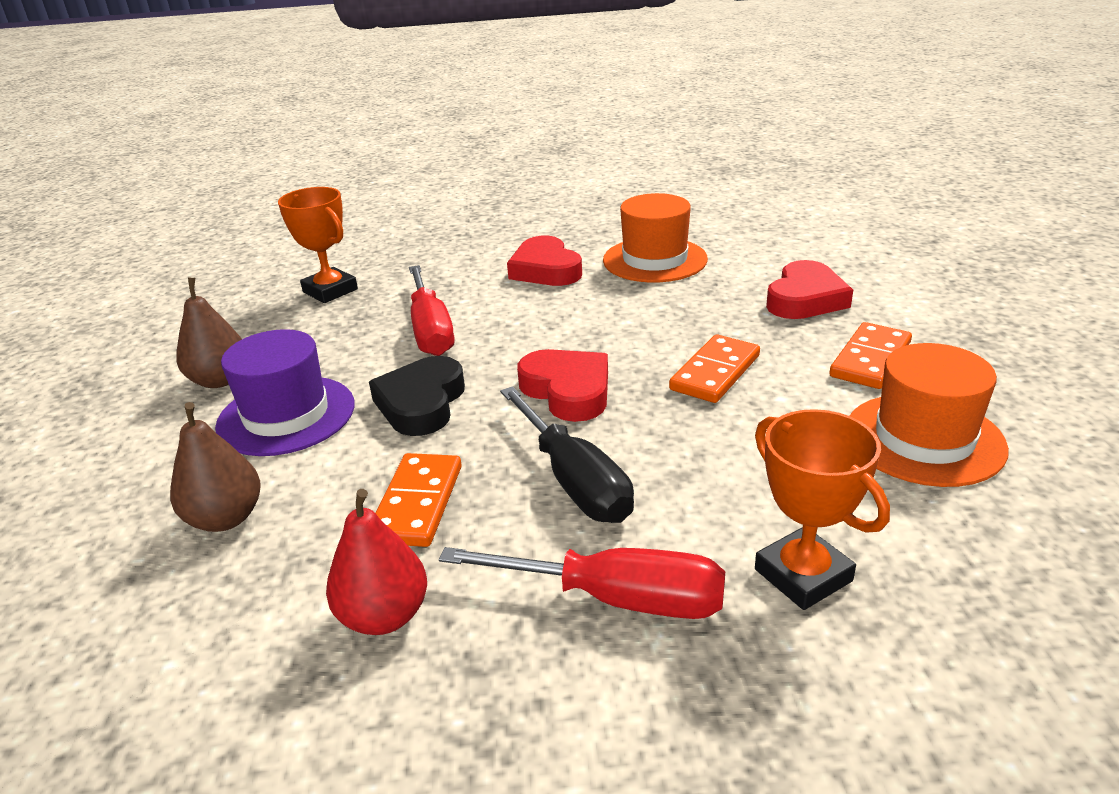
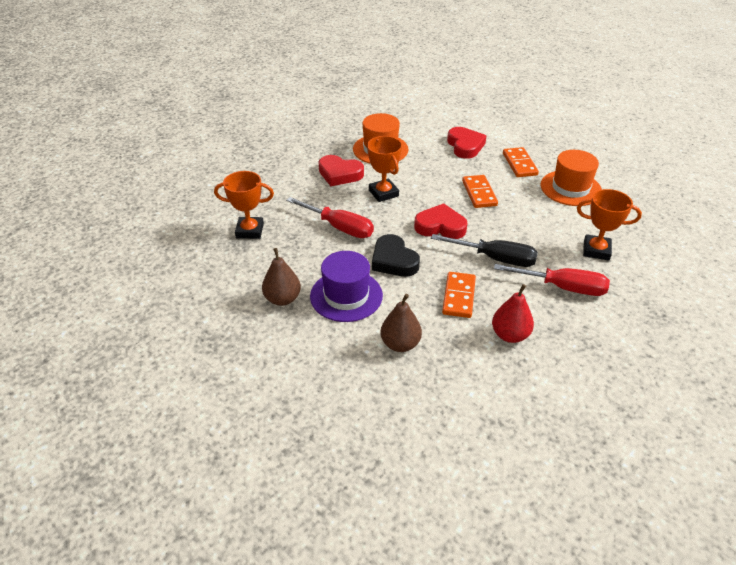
camera: 45 degrees left, 10 degrees up
(417, 503) = (458, 296): orange domino -> orange domino turned 45 degrees clockwise
(562, 313) = (383, 193): none -> orange trophy
(614, 599) = (562, 287): red screwdriver -> red screwdriver turned 45 degrees clockwise

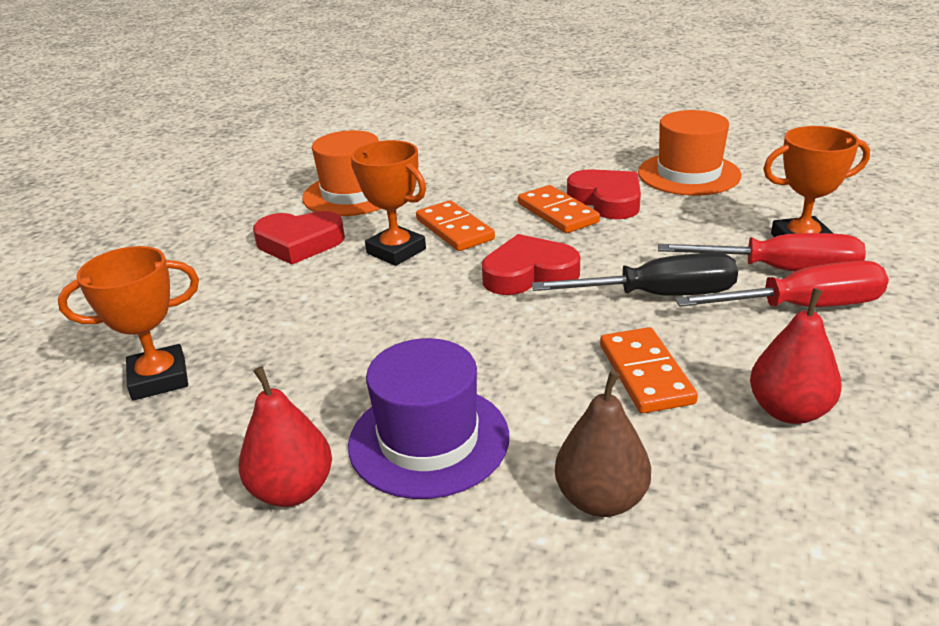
camera: 20 degrees left, 10 degrees down
(282, 299) = (292, 490): brown pear -> red pear
(339, 227) = (344, 323): red screwdriver -> red screwdriver (780, 270)
(393, 260) = (483, 349): black heart -> none
(465, 146) = (488, 160): red heart -> red heart (607, 200)
(519, 164) = (589, 163): orange domino -> orange domino (454, 229)

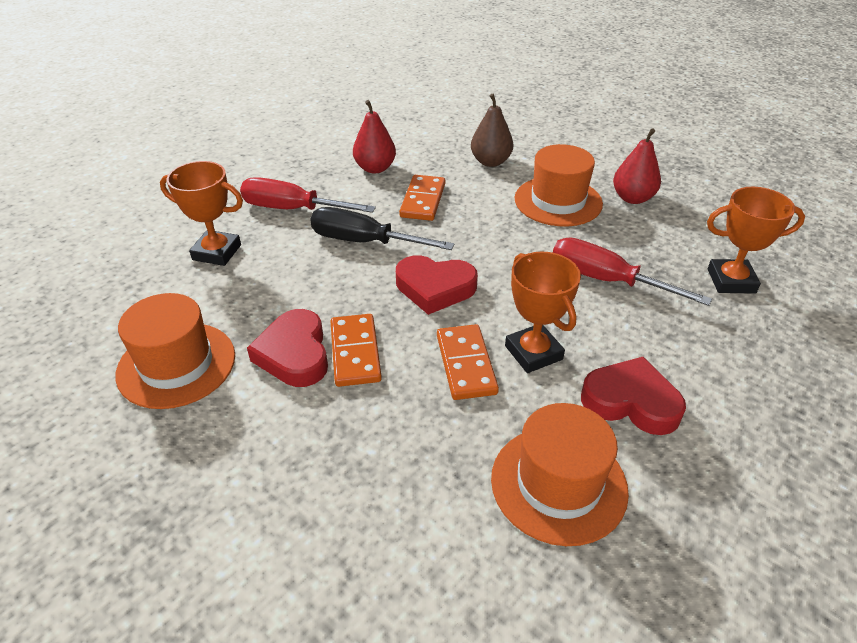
camera: 160 degrees left, 10 degrees up
(429, 440) = (558, 201): purple hat -> orange hat
(780, 270) = (267, 235): red screwdriver -> red screwdriver (607, 280)

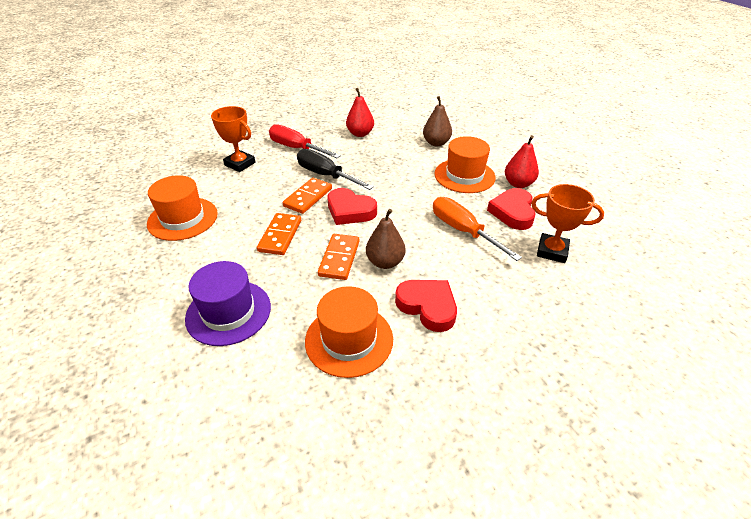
camera: 20 degrees right, 0 degrees up
(294, 354) = (246, 228): red heart -> red heart (513, 212)
(352, 498) = (228, 312): none -> purple hat
(423, 200) = (377, 158): orange domino -> orange domino (308, 197)
(533, 353) = (385, 262): orange trophy -> brown pear
(607, 280) = (463, 231): red screwdriver -> orange screwdriver

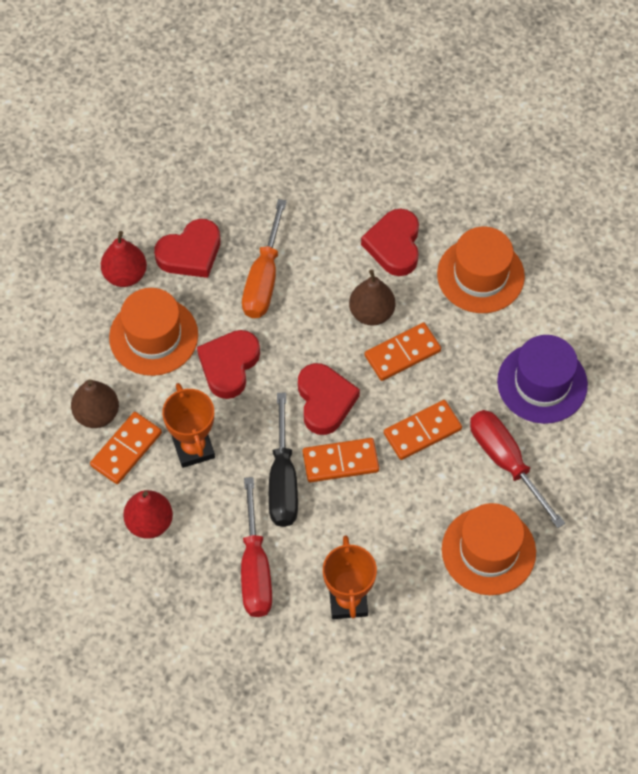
camera: 130 degrees left, 20 degrees up
(211, 257) = (506, 462): none -> red screwdriver
(406, 142) = (126, 449): none -> orange domino
(415, 190) = (229, 365): none -> red heart
(552, 251) = (230, 192): orange trophy -> orange trophy (193, 448)

